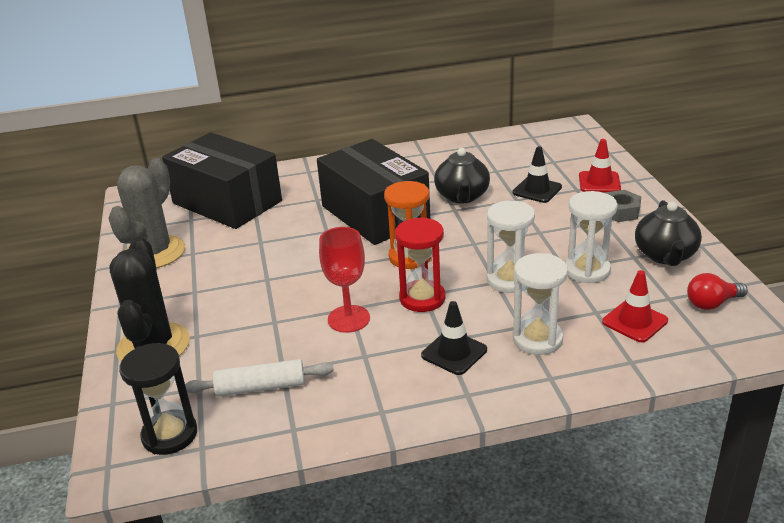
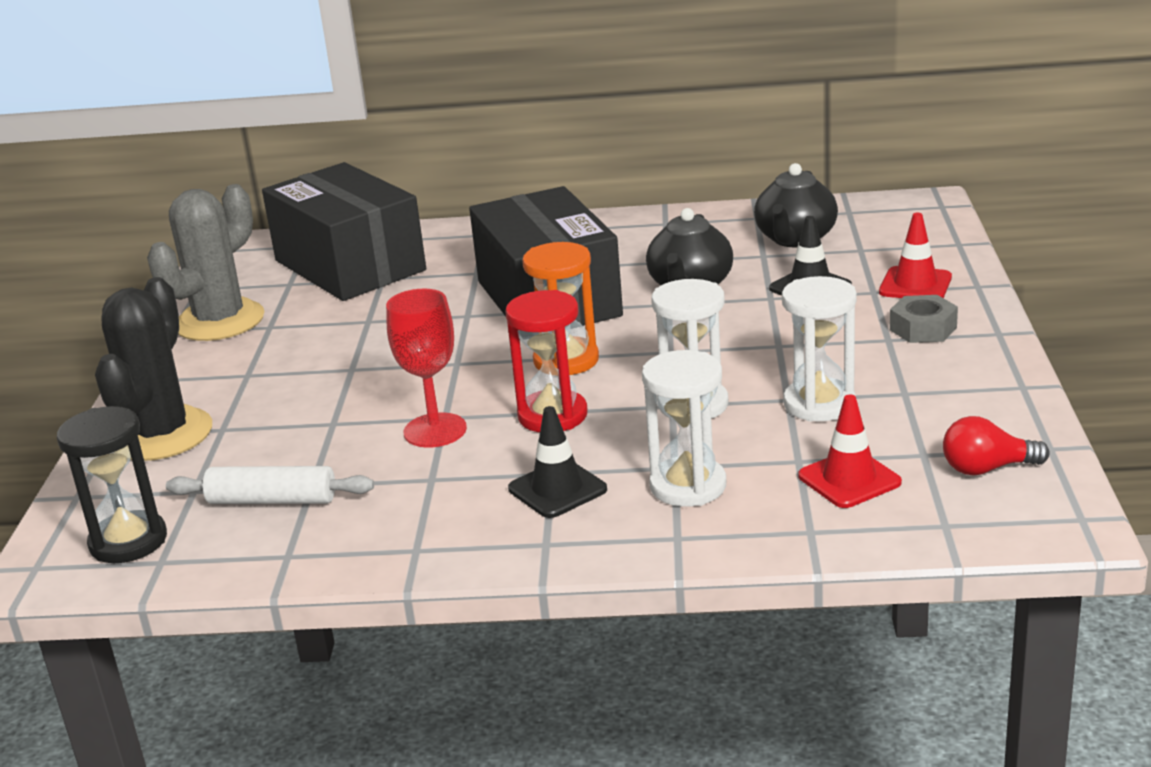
camera: 15 degrees right, 5 degrees down
(665, 255) = (955, 396): black teapot -> black teapot (795, 239)

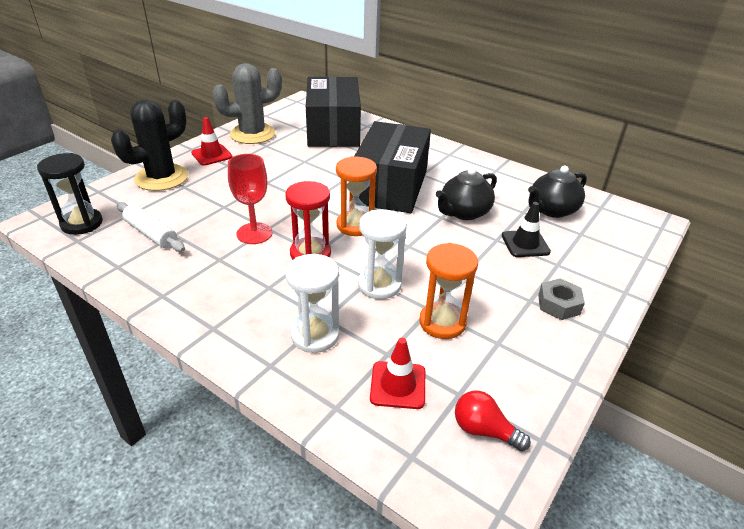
camera: 30 degrees right, 10 degrees up
(557, 489) = (258, 298): black traffic cone -> none
(819, 404) = (442, 322): white hourglass -> orange hourglass
(915, 285) = (587, 272): red traffic cone -> red traffic cone (212, 155)

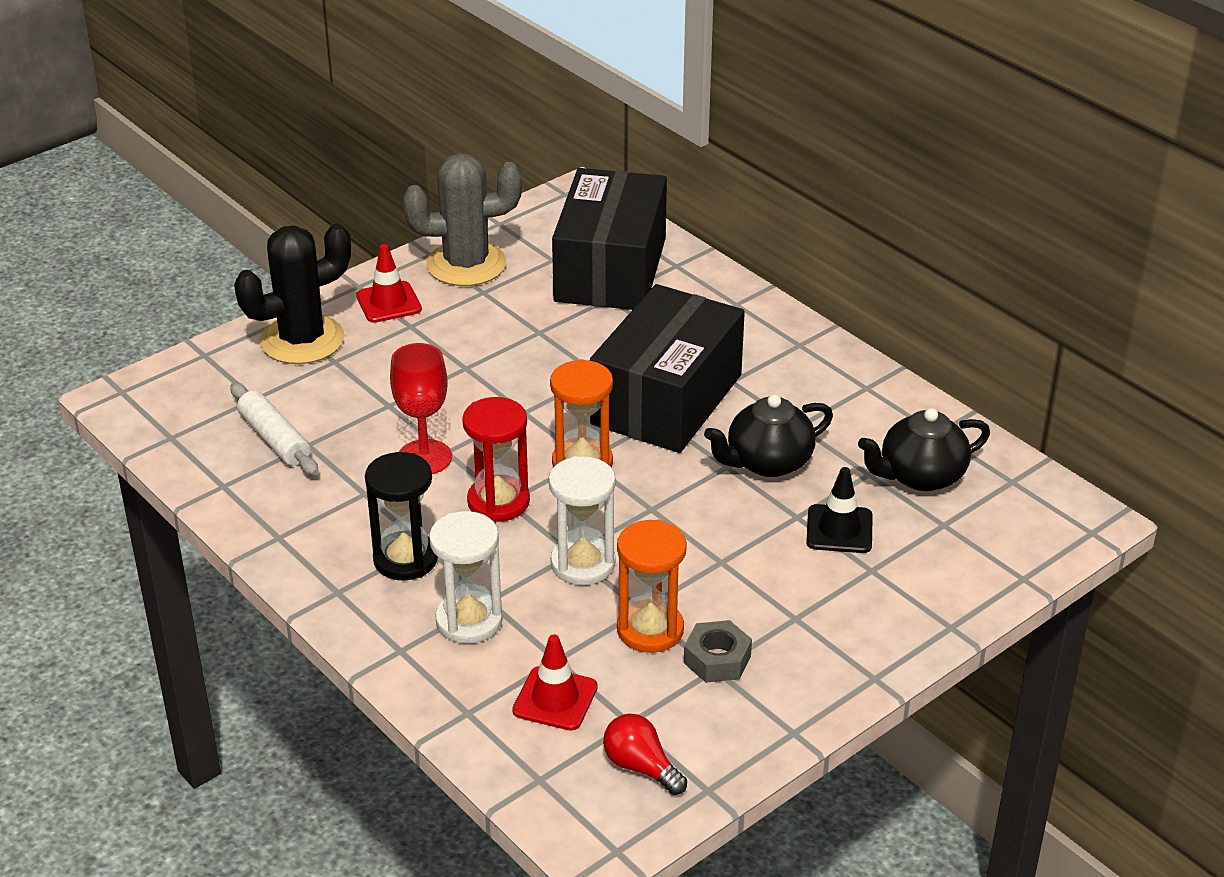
camera: 15 degrees right, 0 degrees up
(82, 223) = (178, 409): black hourglass -> black hourglass (405, 559)
(558, 304) = (835, 629): grey nut -> grey nut (717, 659)

